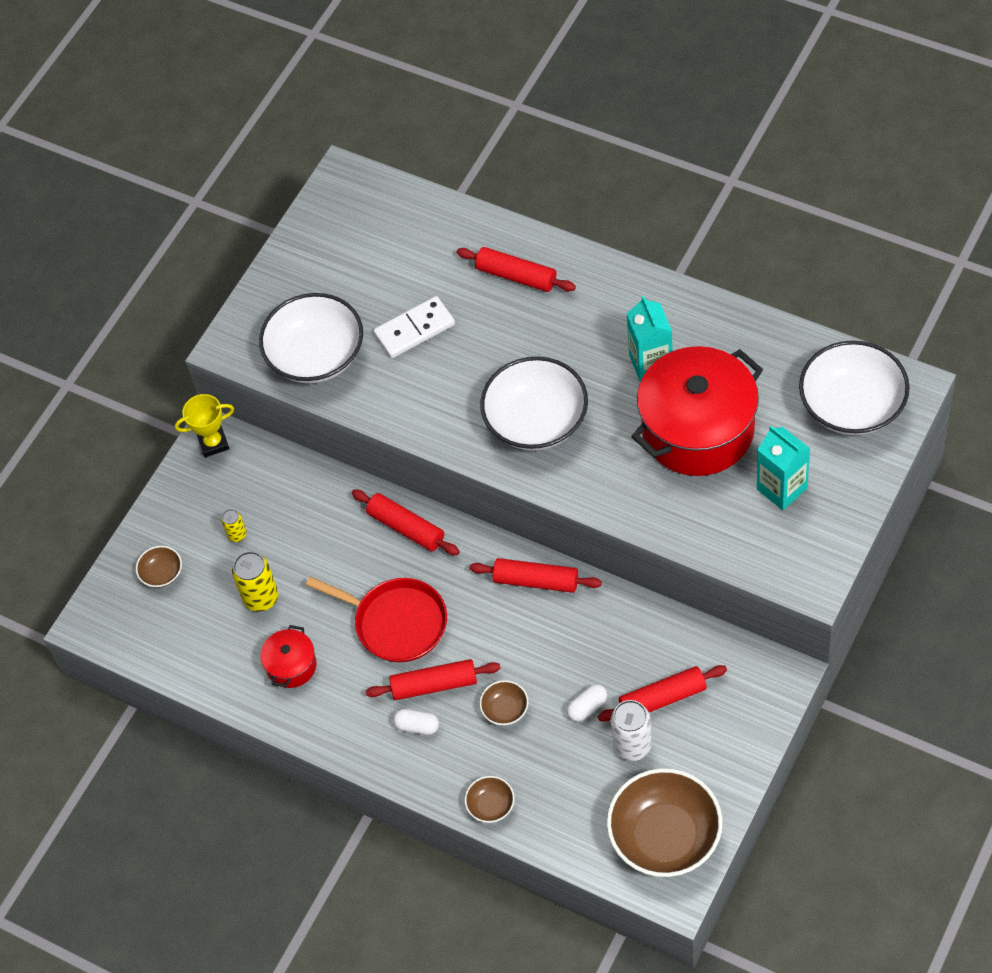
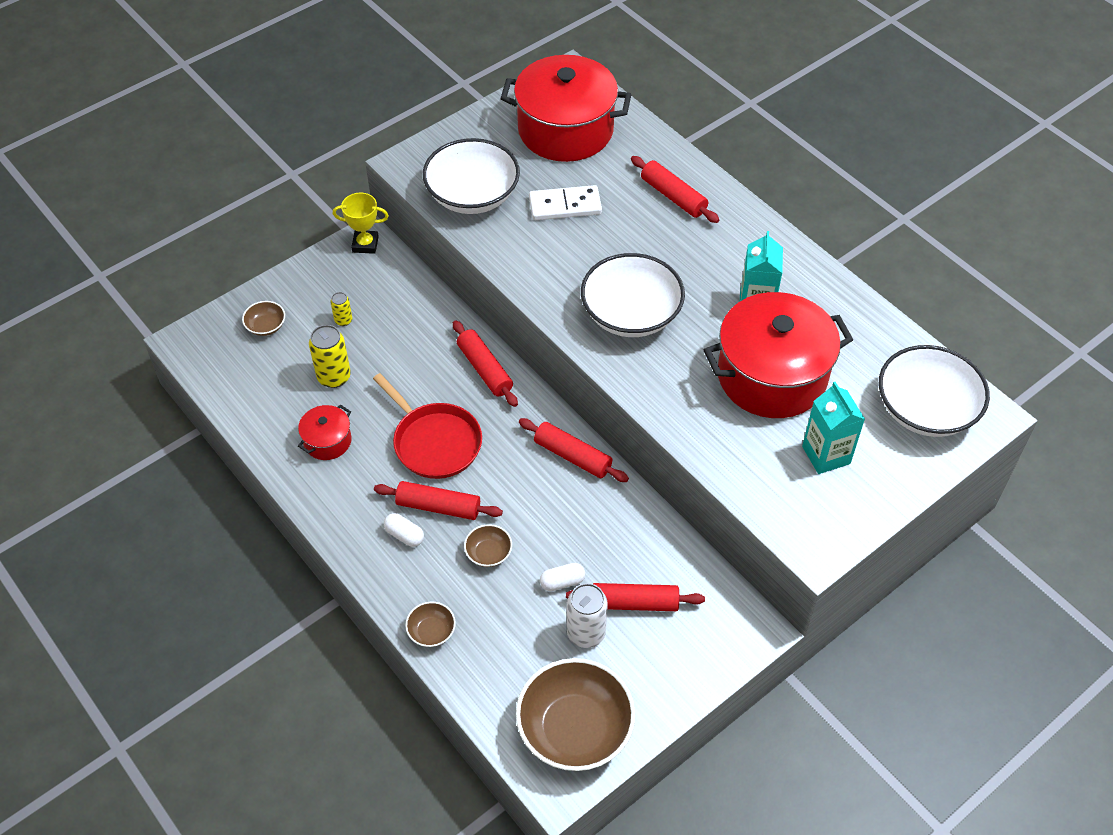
camera: 15 degrees right, 5 degrees down
(372, 243) = (565, 130): none -> red pot

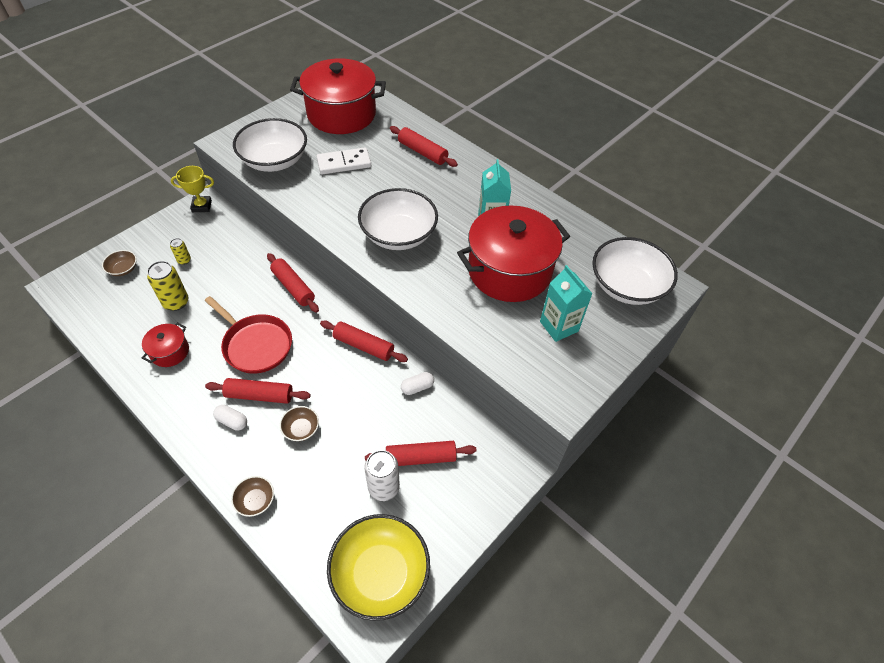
camera: 10 degrees left, 0 degrees up
(562, 582) = (362, 446): white capsule -> white capsule (417, 387)
(575, 729) = (380, 574): brown bowl -> yellow bowl

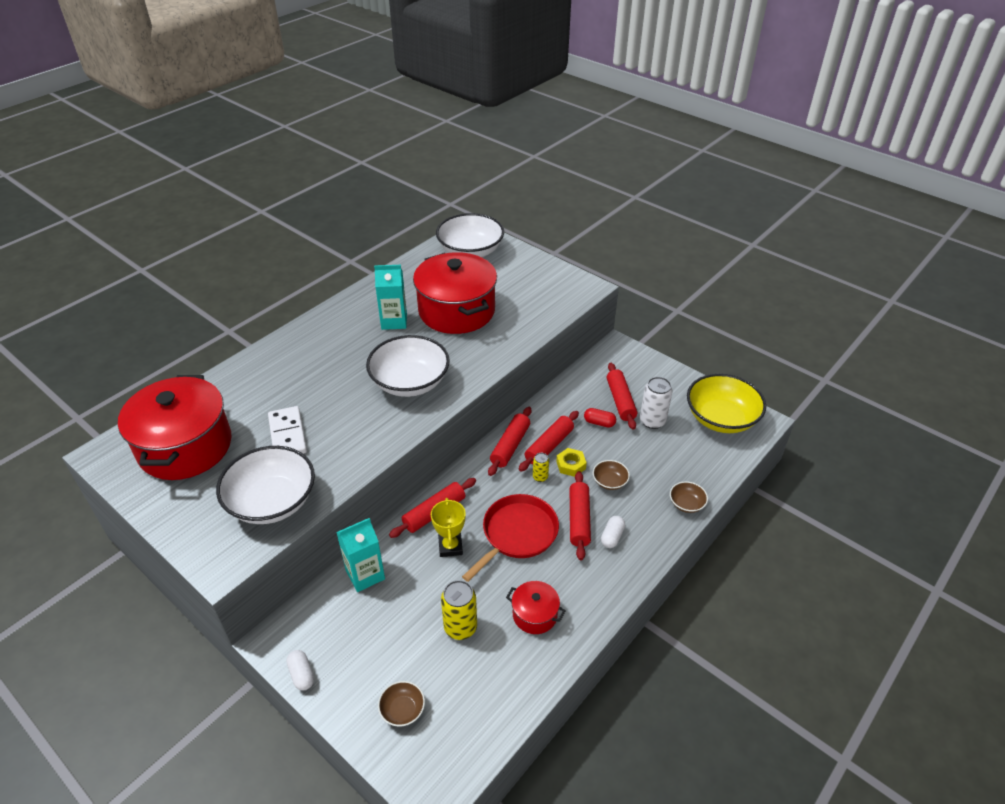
camera: 90 degrees left, 10 degrees down
(184, 260) = (388, 636): yellow can -> yellow can (540, 477)
(201, 206) = (282, 640): yellow trophy -> yellow trophy (450, 546)
(330, 396) = (571, 465): none -> yellow nut
(387, 430) = (599, 423): none -> red capsule
(417, 387) = (552, 406): white capsule -> white capsule (302, 674)
(422, 152) = (278, 371): red rolling pin -> red rolling pin (549, 446)
(559, 326) = (516, 286): turquoise carton -> turquoise carton (365, 574)

